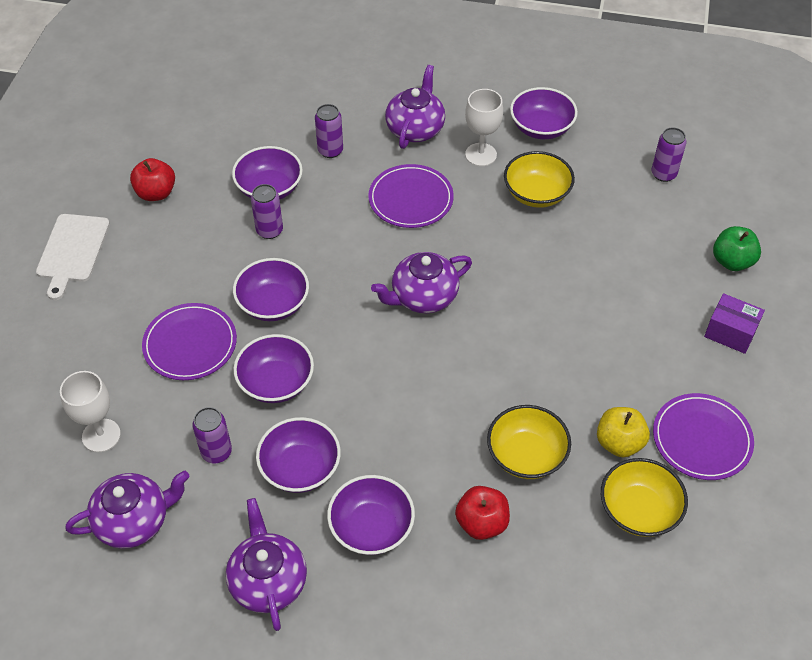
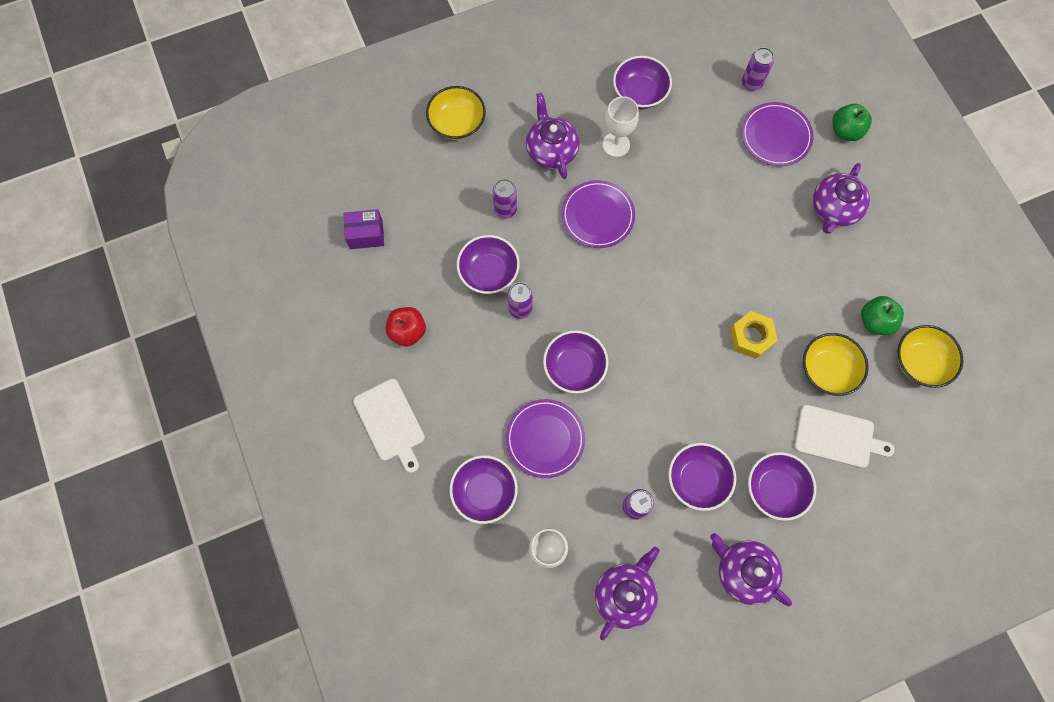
camera: 35 degrees left, 20 degrees up
(276, 382) = (628, 427): purple bowl -> purple bowl (484, 491)
(423, 297) = (671, 293): purple teapot -> purple teapot (833, 209)
(470, 379) = (751, 337): none -> yellow nut
(481, 523) = (837, 437): red apple -> white cutting board
(536, 193) = (680, 155): yellow bowl -> yellow bowl (457, 123)
(619, 443) = (875, 321): yellow apple -> green apple
(701, 439) = (920, 284): purple plate -> purple plate (775, 136)
(730, 332) = (882, 190): purple box -> purple box (366, 234)

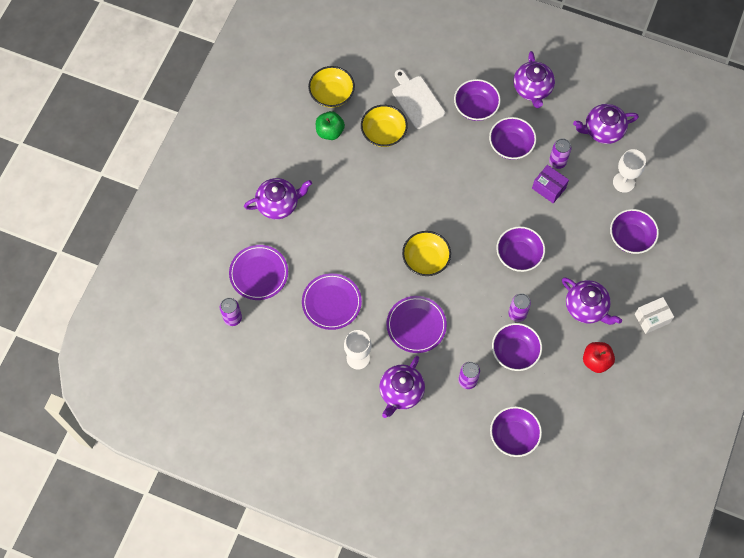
camera: 135 degrees left, 5 degrees down
(366, 234) = (568, 445): purple box -> purple box (548, 188)
(390, 422) = (652, 318): white cutting board -> white box
(457, 123) = (441, 467): yellow bowl -> yellow bowl (425, 259)
(462, 375) = (586, 307): none -> purple teapot
(545, 439) = (572, 234): purple plate -> purple plate (331, 302)
(639, 93) = (306, 377): purple bowl -> purple bowl (513, 435)
(751, 337) = (405, 183): yellow nut -> none
(845, 131) = (216, 238): green apple -> none

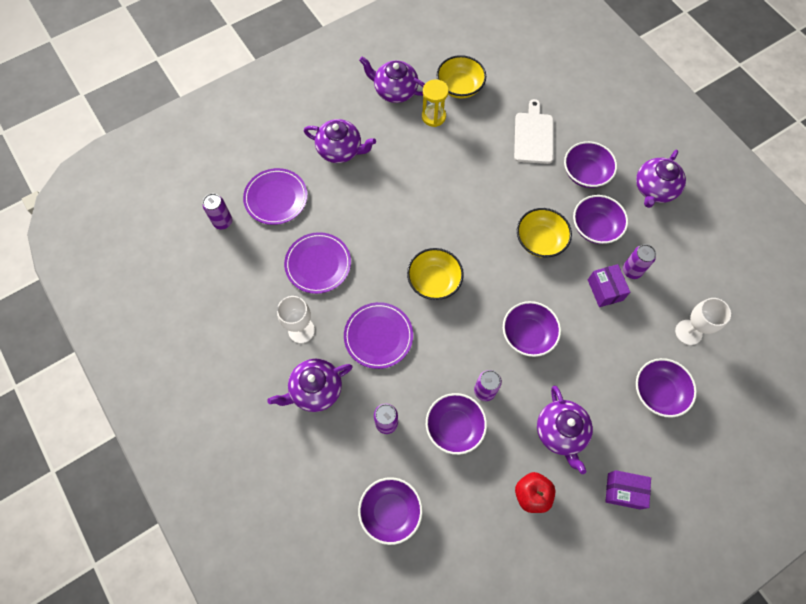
camera: 35 degrees right, 0 degrees up
(330, 131) = (433, 116): green apple -> yellow hourglass
(383, 133) = (481, 146): yellow bowl -> yellow bowl (540, 240)
(602, 130) = (700, 269): purple teapot -> purple teapot (395, 91)
(652, 318) = (623, 491): white box -> purple box

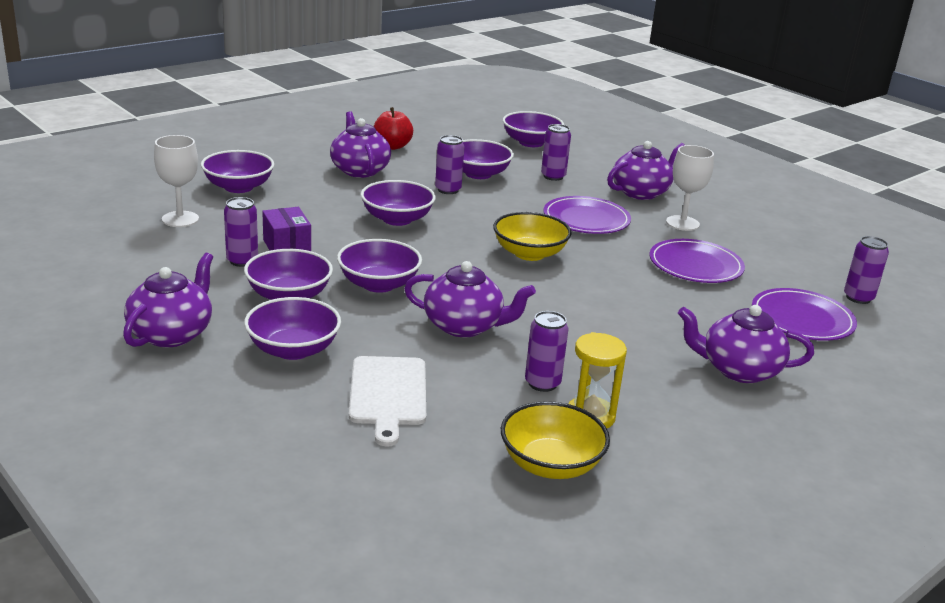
camera: 170 degrees right, 40 degrees down
(395, 91) = (685, 453): purple teapot -> purple teapot (464, 326)
(452, 142) = (542, 383): none -> purple can
(540, 240) = (378, 284): yellow bowl -> purple bowl
(623, 491) = (296, 146): purple box -> none

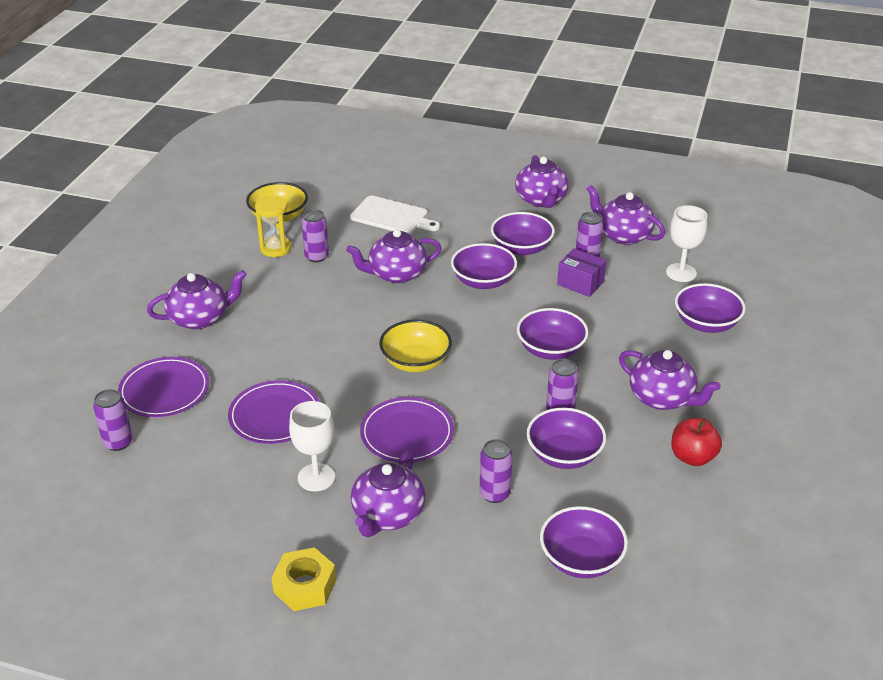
camera: 150 degrees right, 10 degrees up
(163, 264) = (623, 235): none -> purple teapot
(293, 349) = (470, 218): purple bowl -> none
(388, 394) = (392, 216): white cutting board -> white cutting board turned 150 degrees clockwise
(724, 187) = (305, 586): none -> yellow nut

